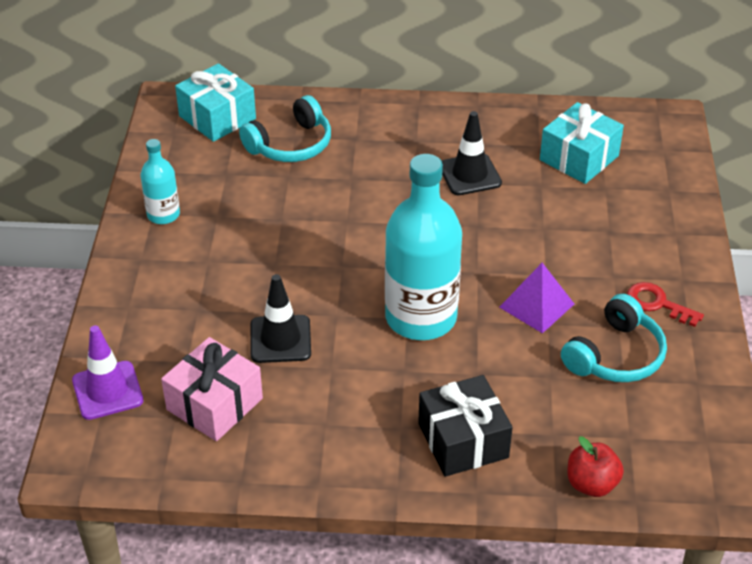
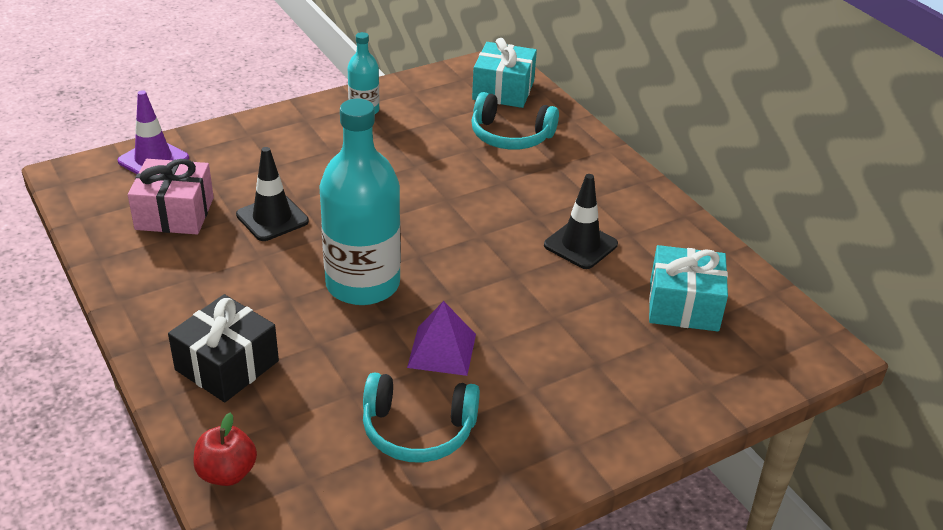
camera: 55 degrees right, 5 degrees down
(657, 303) = (521, 437): red key -> none

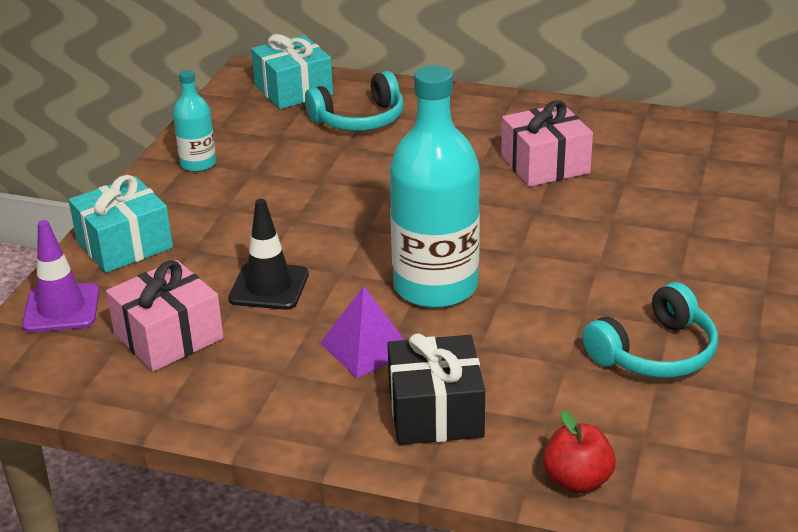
camera: 40 degrees left, 5 degrees down
(442, 350) = (576, 292): purple pyramid -> purple pyramid (366, 347)
(580, 245) = (545, 164): black traffic cone -> pink gift
(683, 305) = (677, 163): turquoise gift -> turquoise gift (124, 244)

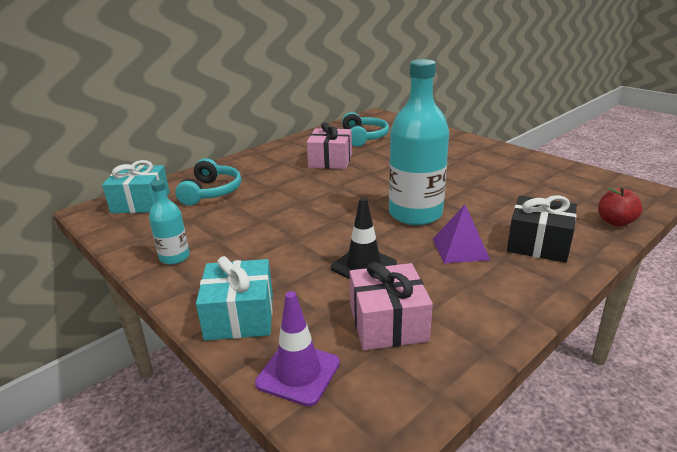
camera: 60 degrees left, 5 degrees down
(654, 352) = (517, 179): turquoise headphones -> turquoise headphones (363, 137)

